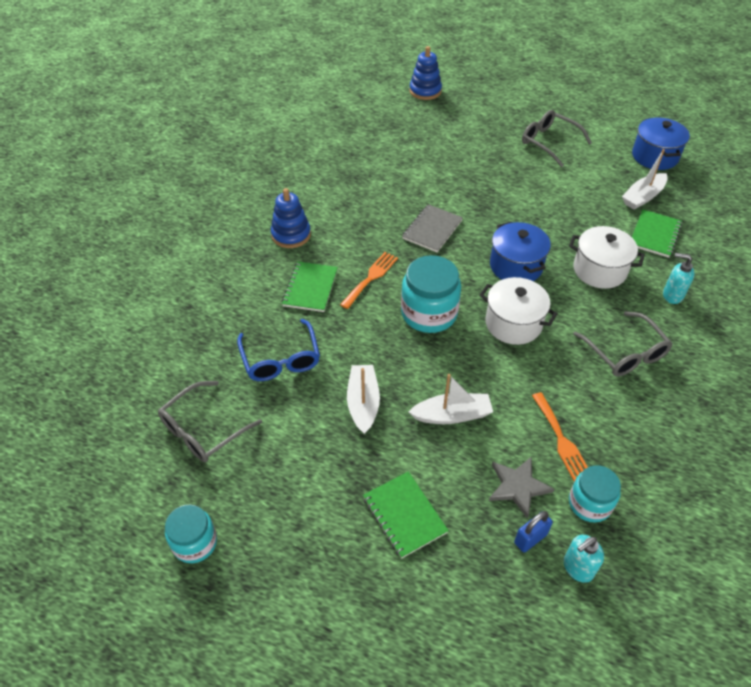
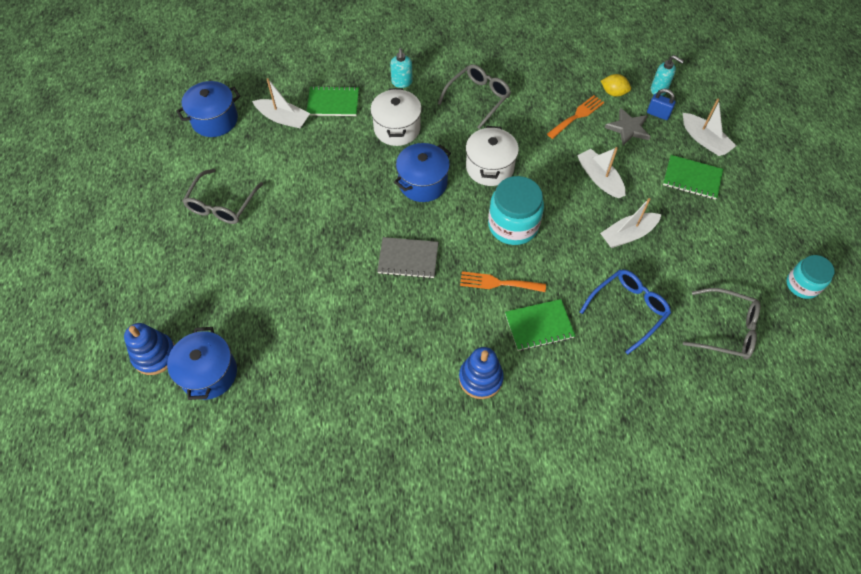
camera: 115 degrees left, 10 degrees up
(394, 109) = (209, 373): none -> blue pot
(404, 515) = (692, 178): green notebook -> green notebook turned 75 degrees clockwise
(459, 572) = (704, 140): none -> white boat
(589, 503) = (613, 93): turquoise jar -> yellow lemon

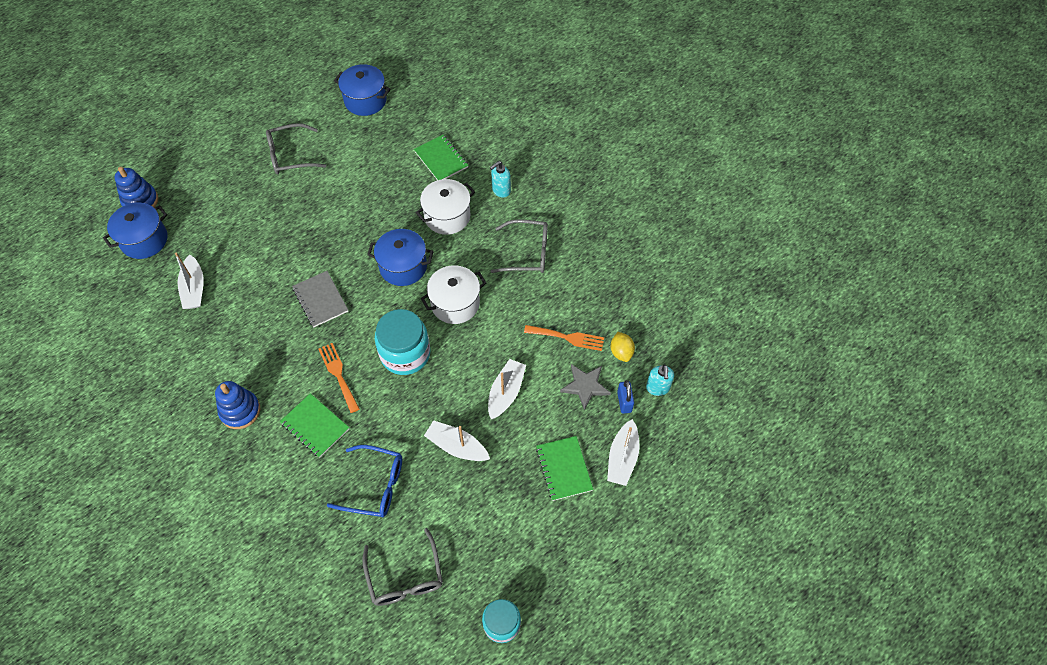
camera: 55 degrees right, 0 degrees up
(283, 118) = (400, 139): white boat -> white boat (194, 289)

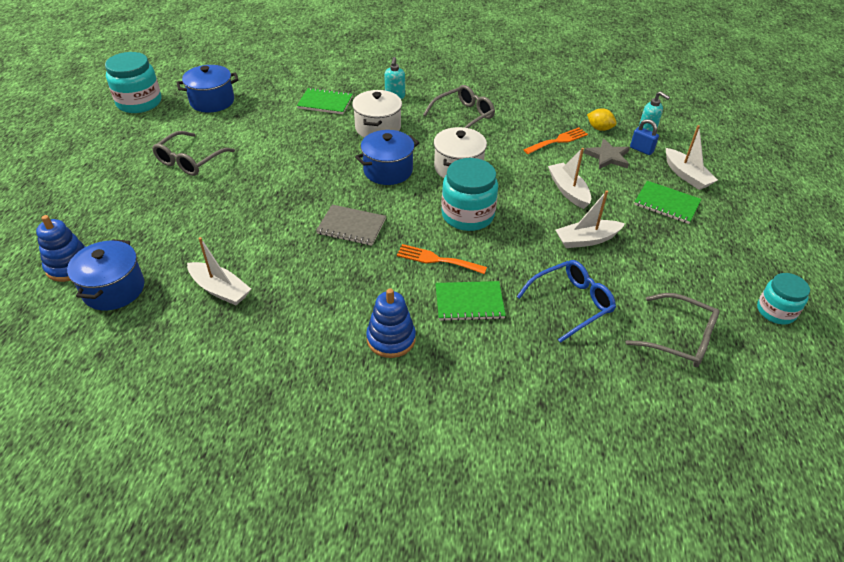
camera: 45 degrees left, 15 degrees down
(318, 67) = (139, 102): none -> turquoise jar

